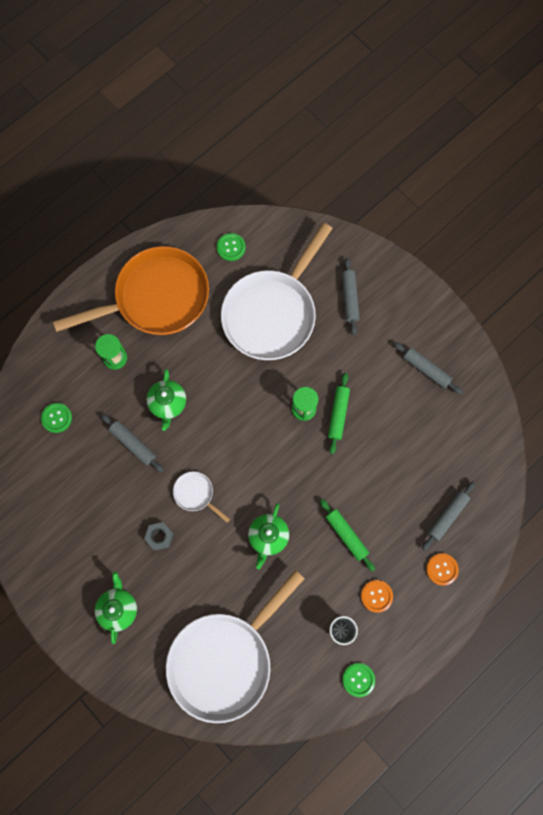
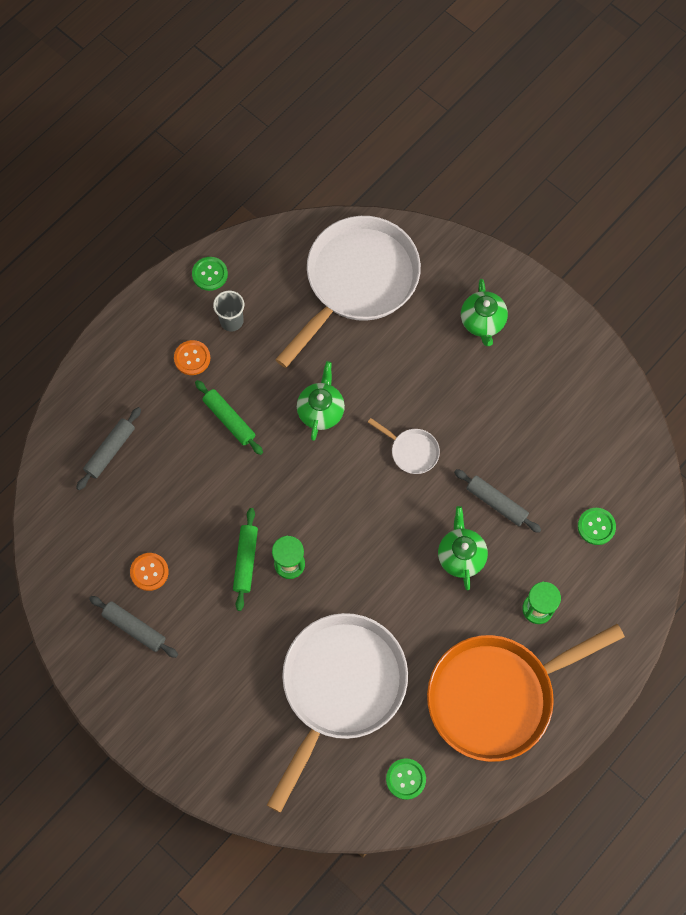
camera: 175 degrees right, 5 degrees down
(159, 536) = (448, 400): grey nut -> none
(350, 298) = (237, 718): grey rolling pin -> none
(442, 569) = (117, 392): orange button -> orange button (149, 572)

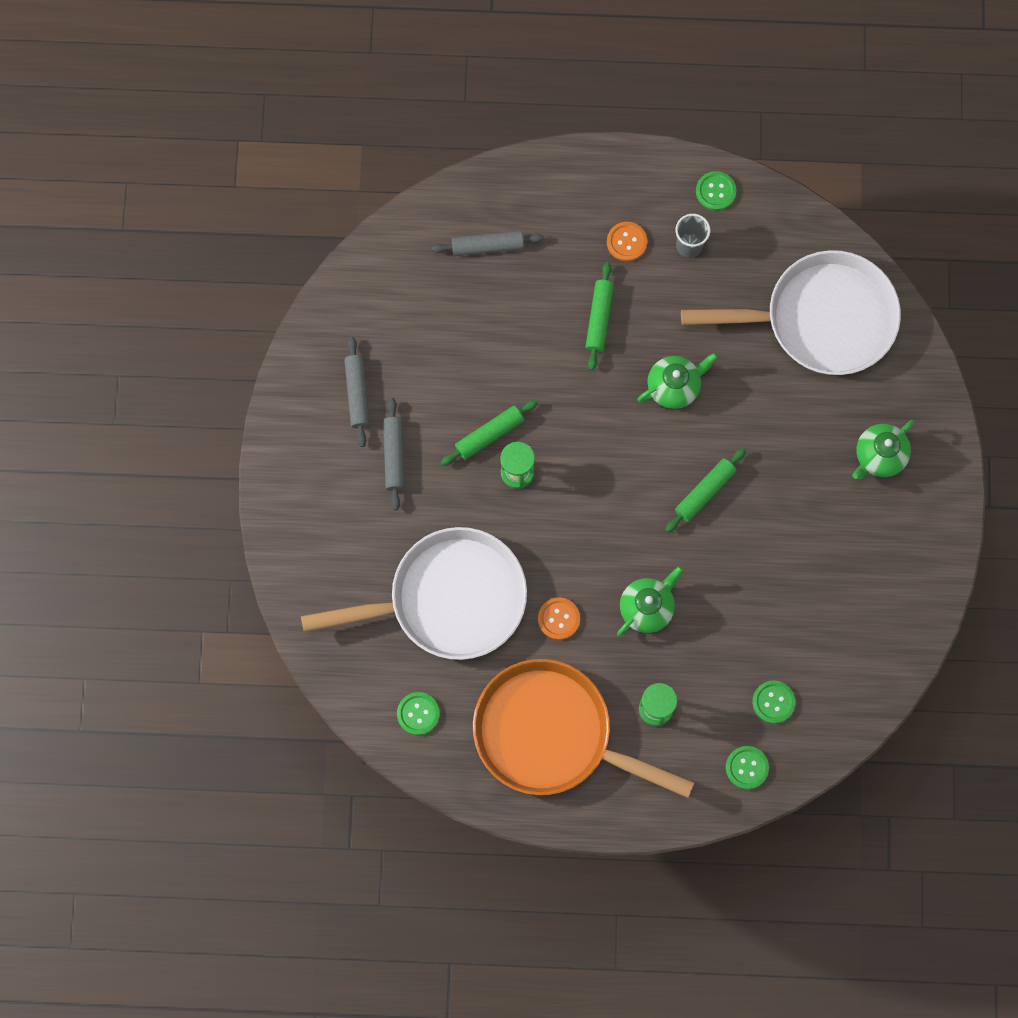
camera: 50 degrees right, 5 degrees up
(149, 572) = (413, 366): orange button -> orange button (558, 619)
(412, 451) = (704, 492): white pan -> green rolling pin
(496, 503) = (720, 600): grey rolling pin -> grey rolling pin (394, 456)
(628, 581) = (747, 767): none -> green button

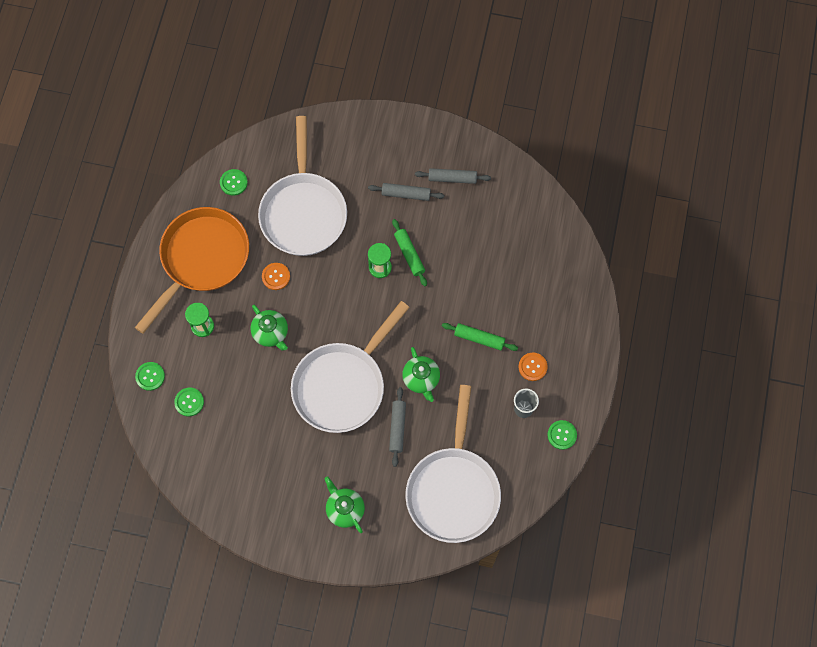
camera: 100 degrees right, 5 degrees down
(487, 246) = (543, 275): grey rolling pin -> grey rolling pin (397, 428)
(704, 492) = (342, 385): green rolling pin -> white pan

